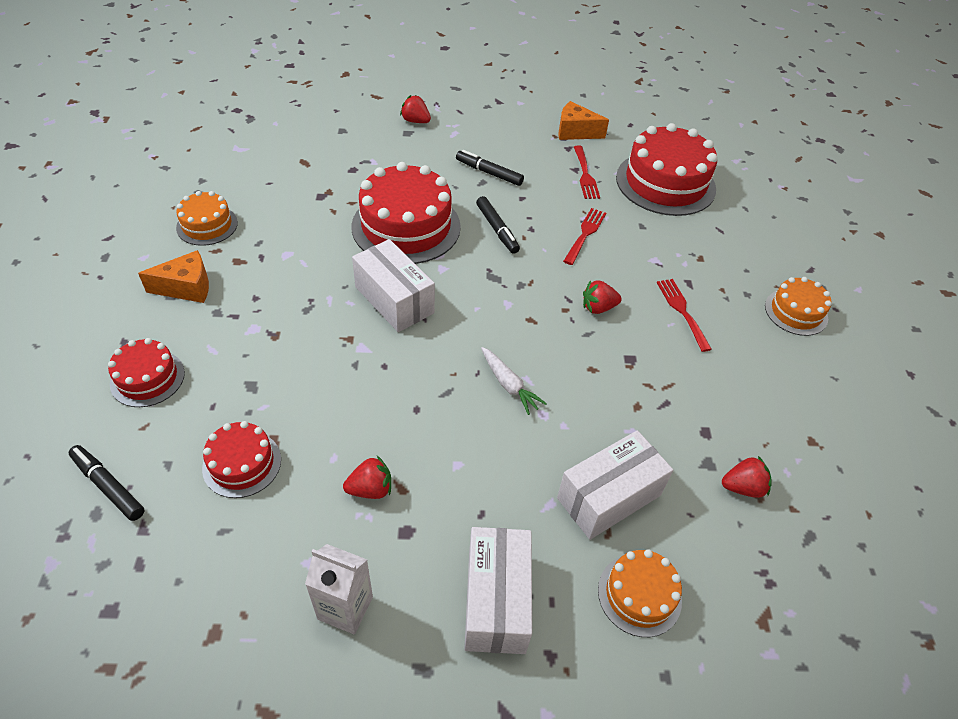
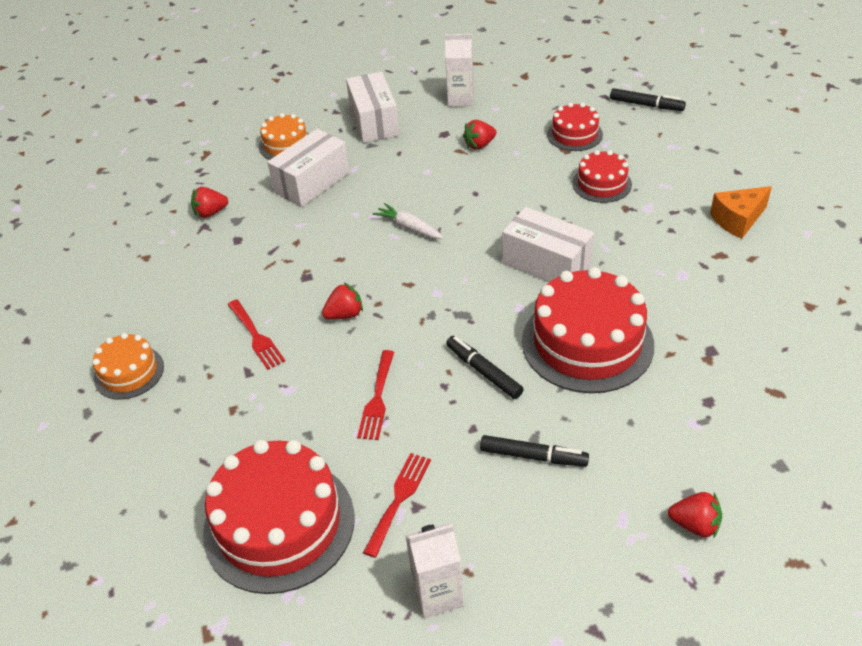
camera: 170 degrees right, 5 degrees down
(147, 378) = (690, 156): red cake -> red cake (602, 184)
(207, 225) = (790, 279): orange cake -> none
(575, 132) = (437, 594): orange cheese -> white carton
(585, 175) = (399, 499): red fork -> red fork turned 45 degrees clockwise

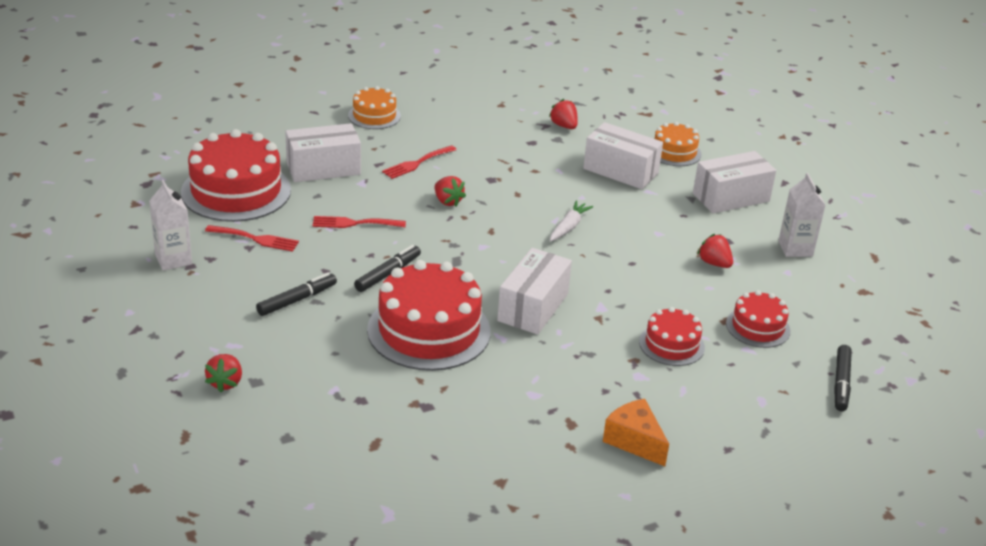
camera: 75 degrees right, 10 degrees down
(245, 427) = (323, 168): none -> white box
(532, 456) = (296, 300): black marker -> black marker turned 135 degrees counterclockwise

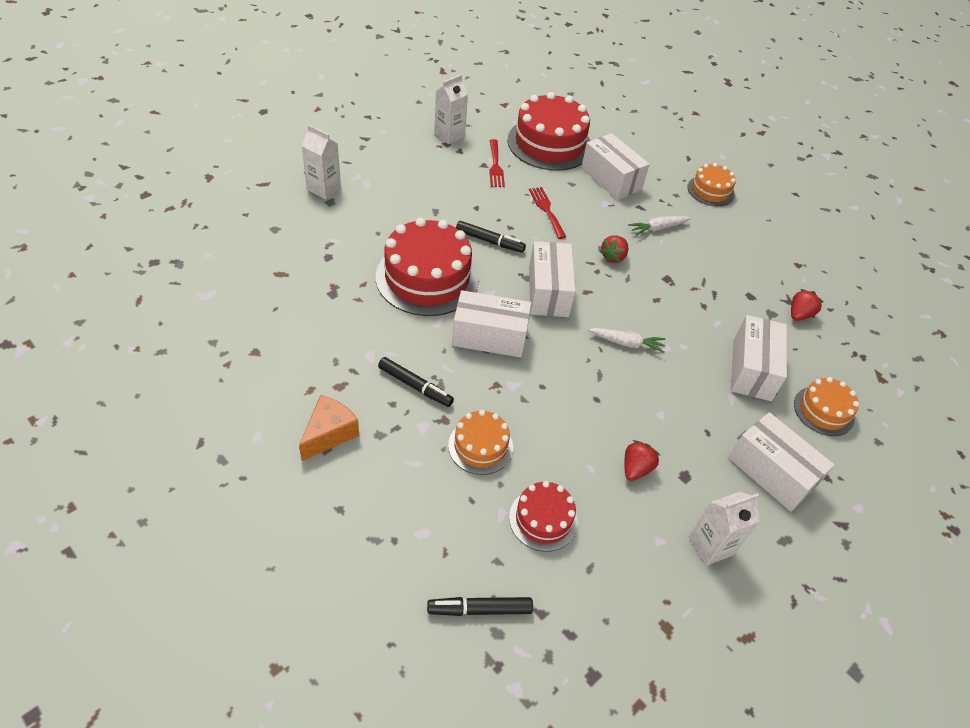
camera: 70 degrees right, 15 degrees up
(225, 382) = (324, 188): red strawberry -> white carton
(296, 300) = (431, 201): black marker -> black marker (415, 386)
(417, 163) = (657, 228): red fork -> white carrot
(482, 254) = (548, 292): none -> white box
(671, 344) = (480, 446): red cake -> orange cake

